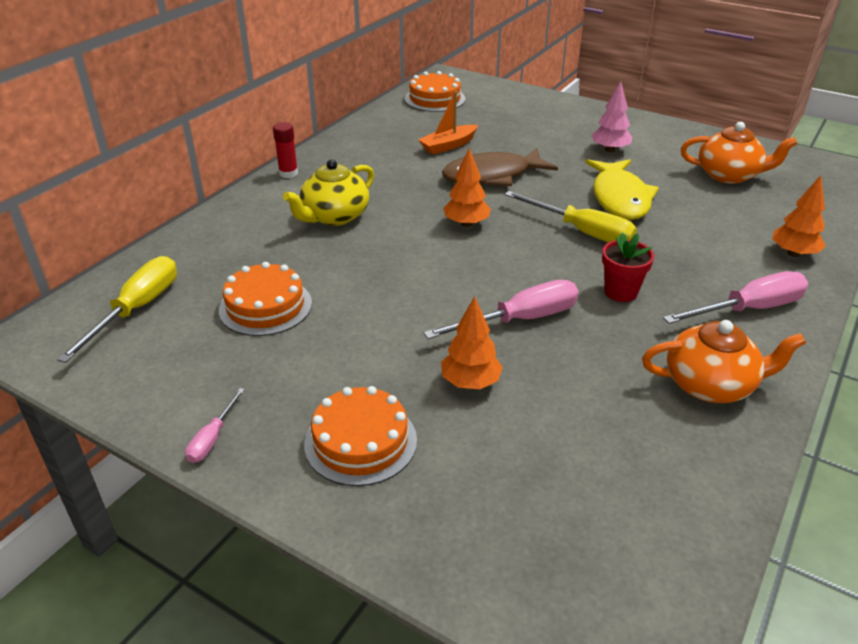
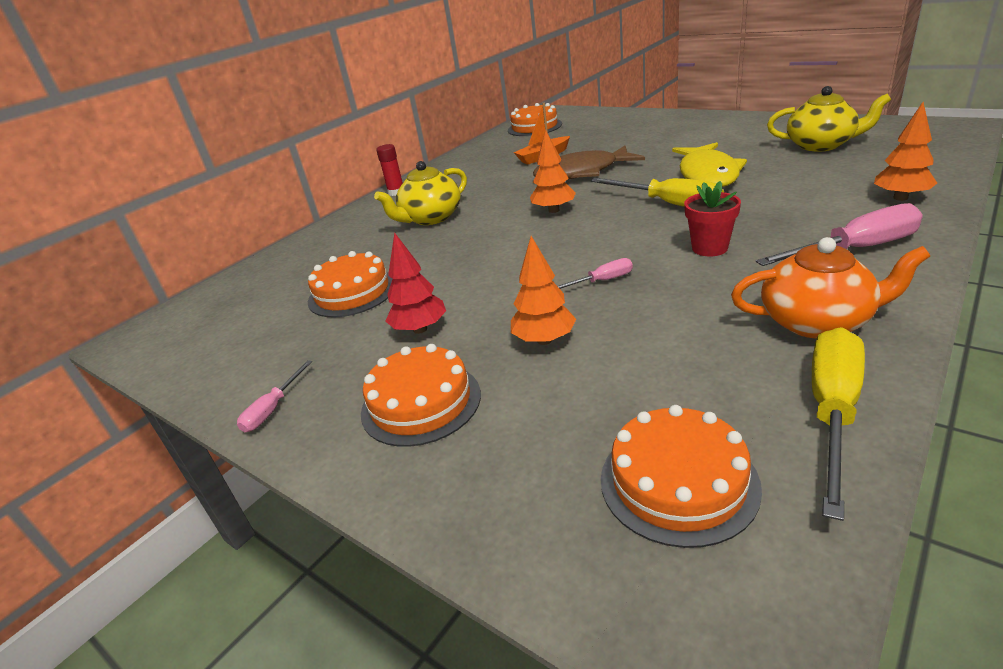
camera: 10 degrees right, 5 degrees down
(137, 309) = (236, 305): yellow screwdriver -> yellow screwdriver (833, 411)
(346, 359) = (420, 329): none -> red tree
(520, 320) = (601, 281): pink screwdriver -> pink screwdriver, size x0.52
(593, 531) = (678, 482): none -> orange cake
(610, 150) = (697, 141): pink tree -> none
(729, 175) = (821, 145): orange teapot -> yellow teapot

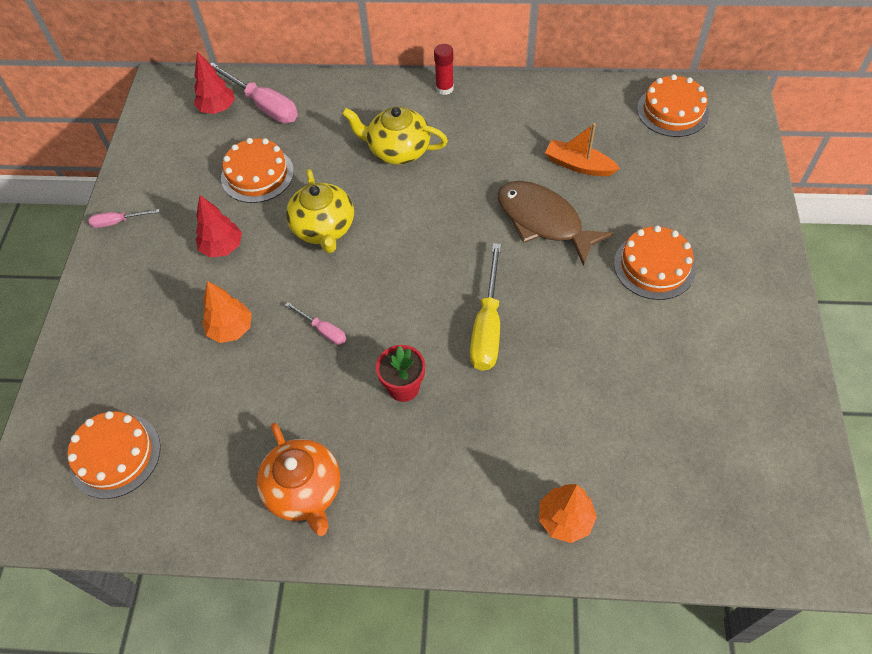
camera: 55 degrees right, 25 degrees up
(228, 305) = (218, 109): none -> red tree
(421, 403) = (145, 295): orange cake -> orange cake (654, 266)
(554, 210) = (444, 238): orange tree -> none
(708, 175) = (574, 336): yellow fish -> none
(821, 145) = (704, 422): yellow teapot -> yellow teapot (324, 228)
(833, 411) = (199, 518): yellow screwdriver -> none
(855, 249) = (434, 497): pink screwdriver -> pink screwdriver (263, 106)

